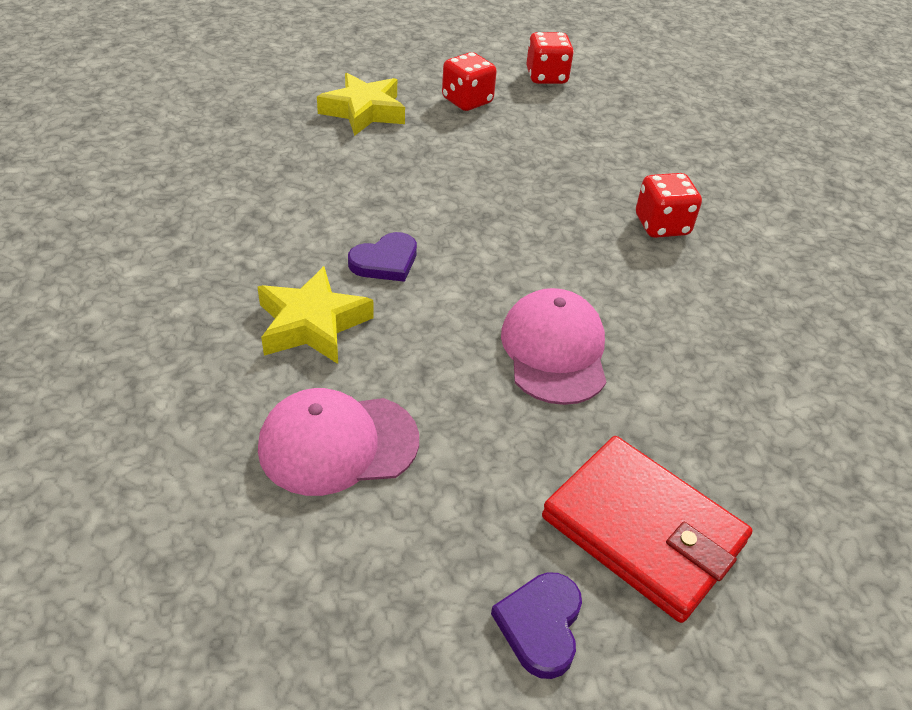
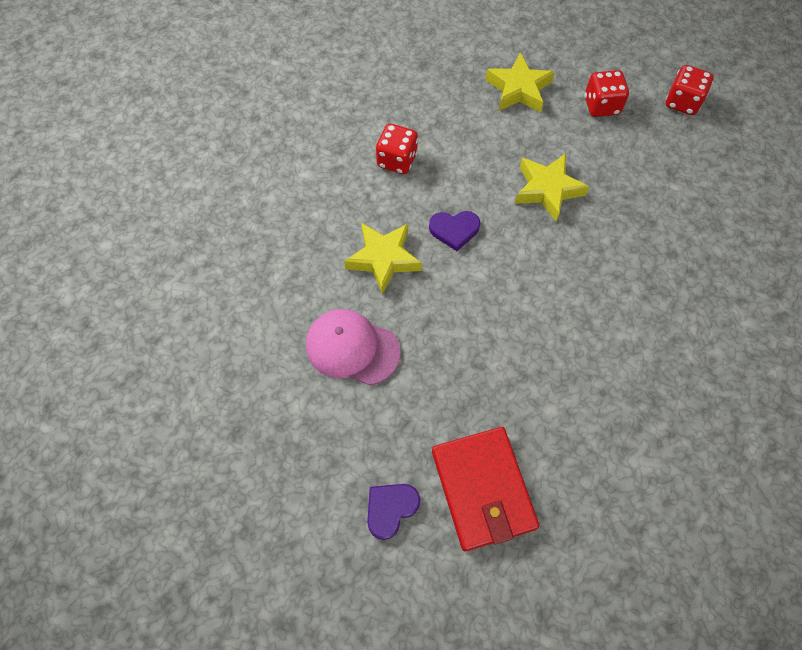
camera: 35 degrees right, 20 degrees up
(467, 187) = (547, 189): none -> yellow star
(554, 351) = (516, 347): pink cap -> none
(661, 225) = (665, 282): red dice -> red dice (397, 160)

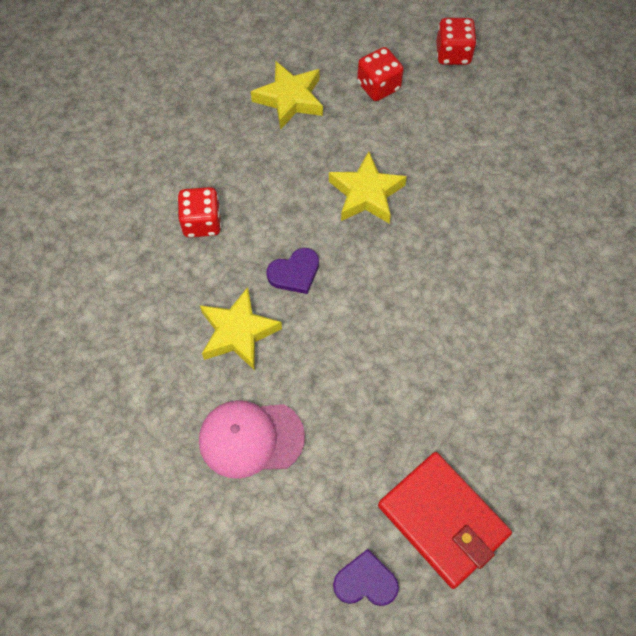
camera: 25 degrees left, 0 degrees up
(390, 509) = (365, 582): purple heart -> purple heart turned 75 degrees clockwise

